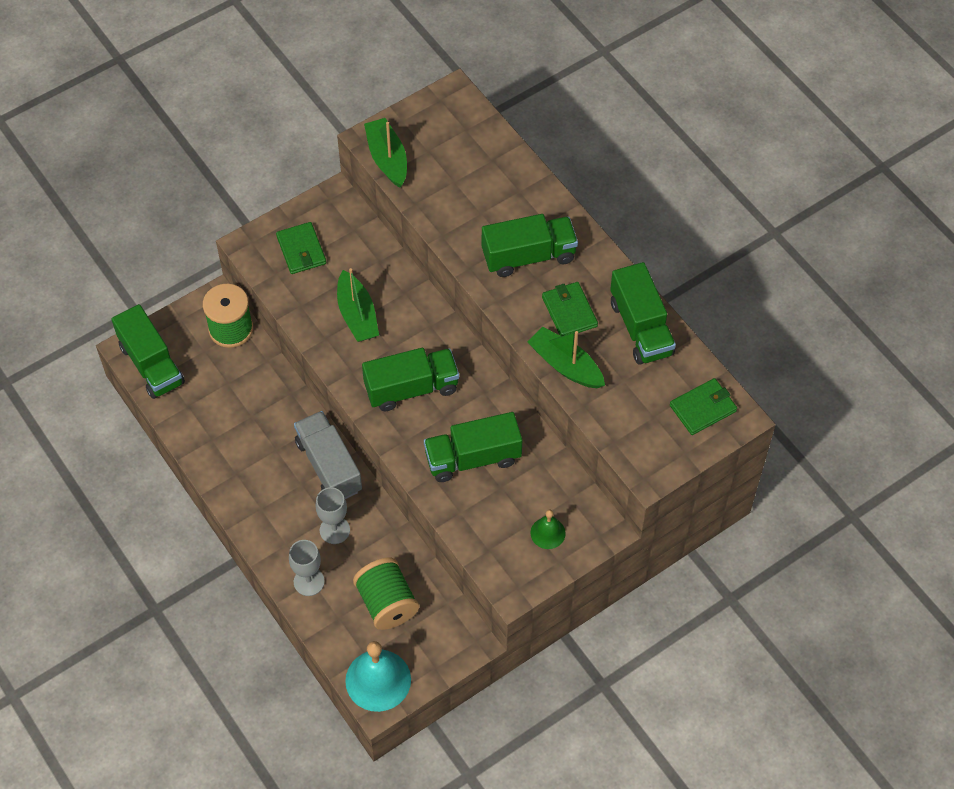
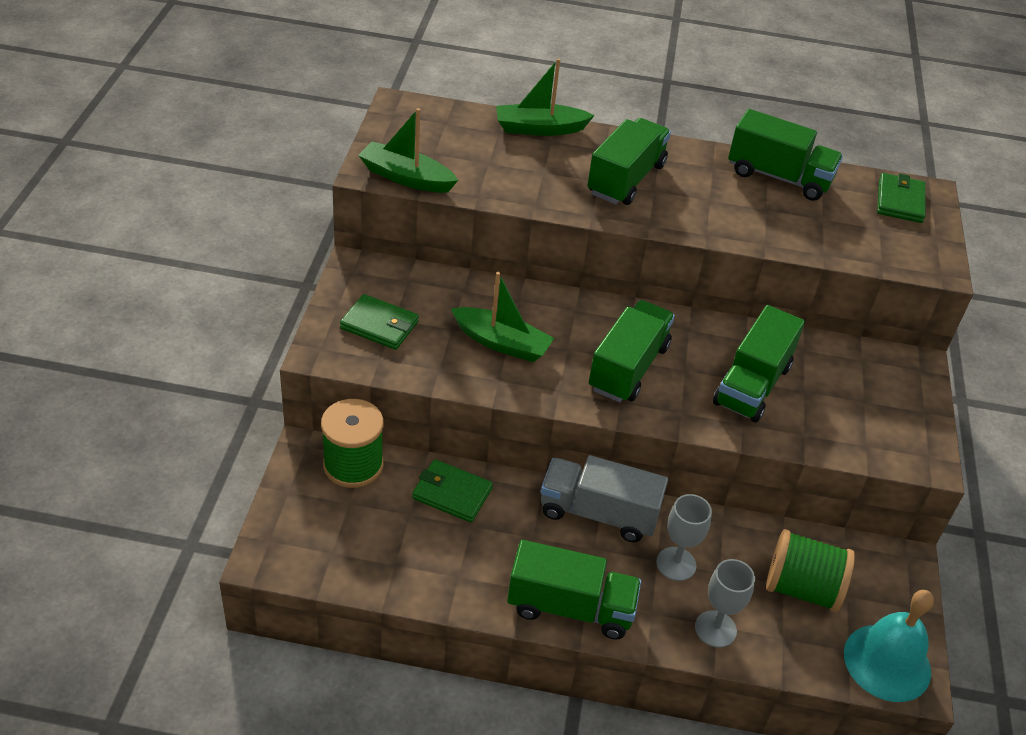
camera: 50 degrees left, 15 degrees down
(151, 364) = (308, 554): green truck -> green truck (570, 607)
(548, 533) = (886, 397): green bell -> none
(565, 365) = (768, 235): green boat -> green boat (539, 129)
(569, 311) = (713, 198): green wallet -> green wallet (452, 493)

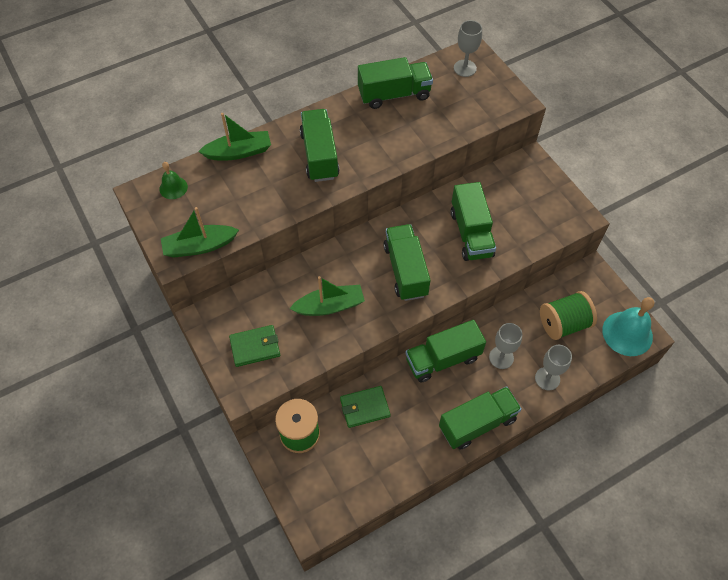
camera: 35 degrees left, 15 degrees up
(437, 119) = (173, 188): none -> green bell
(539, 129) = (239, 152): green boat -> green boat turned 150 degrees counterclockwise
(598, 513) = (443, 359): grey truck -> green truck
(900, 201) = (465, 68): green wallet -> grey goblet

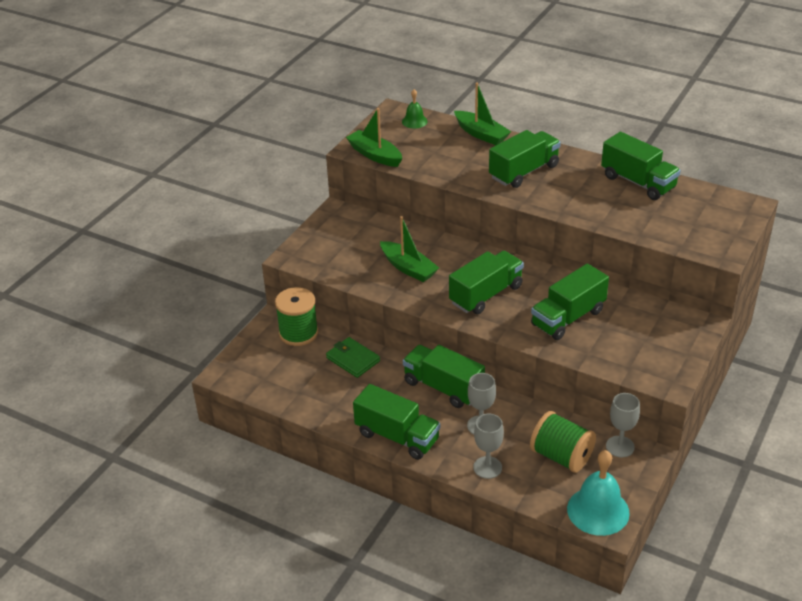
camera: 60 degrees right, 20 degrees down
(255, 347) = (334, 247): green wallet -> none
(465, 68) = (723, 208): grey goblet -> grey goblet (620, 446)

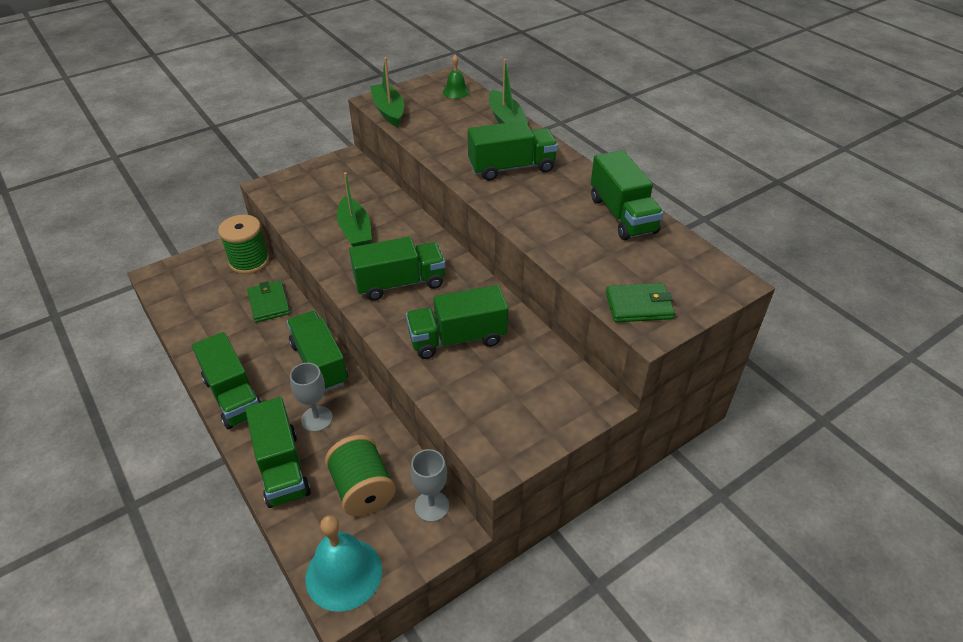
camera: 25 degrees right, 5 degrees up
(487, 467) = (282, 467): grey goblet -> green truck
(703, 241) = (639, 306): none -> green wallet

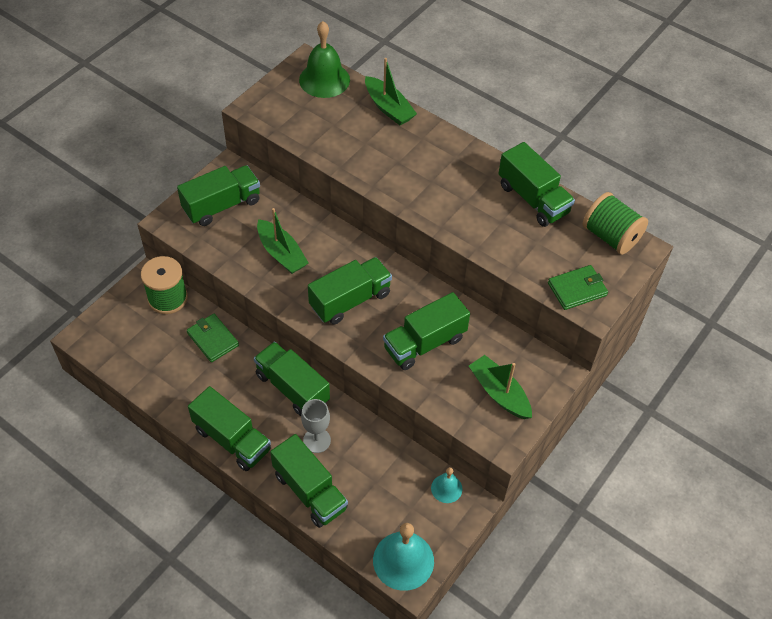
camera: 20 degrees left, 10 degrees up
(363, 489) = (385, 490): green spool -> green spool (610, 236)
(388, 111) = (271, 119): green boat -> green boat (499, 393)
(431, 506) = (446, 488): grey goblet -> turquoise bell
(456, 92) = (324, 79): green bell -> green bell, size x1.86
(511, 167) = (418, 166): green truck -> green truck (222, 205)

